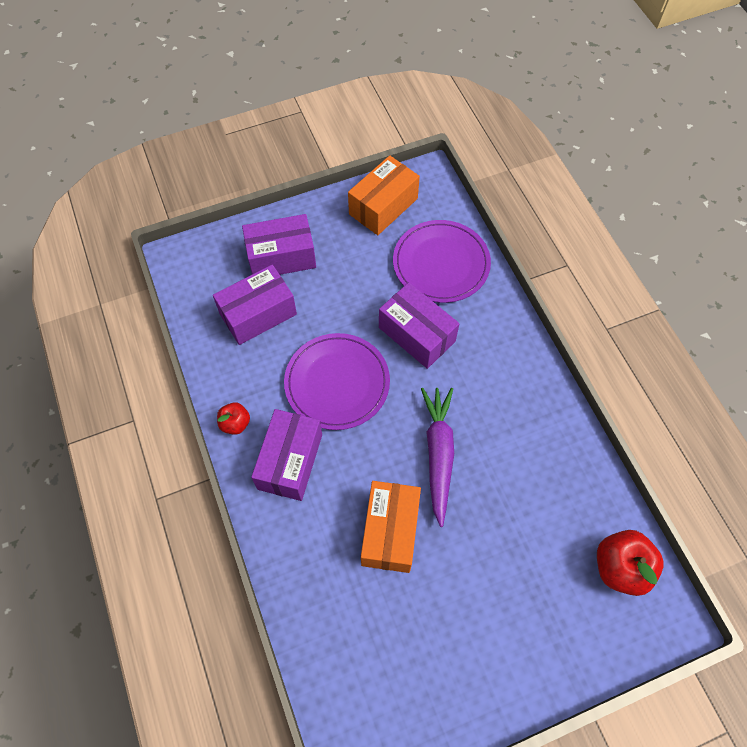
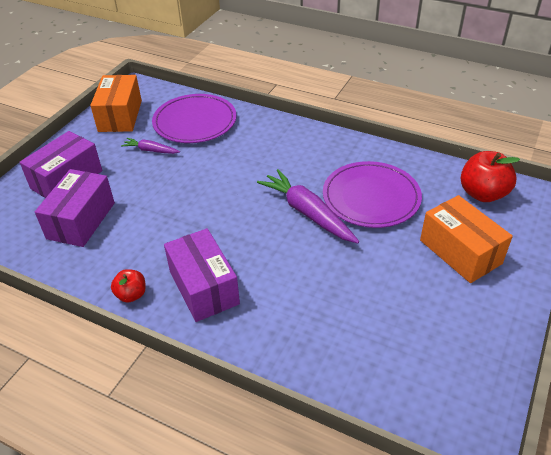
camera: 40 degrees left, 20 degrees down
(337, 383) = (190, 221): purple plate -> purple plate (371, 197)
(373, 272) = (151, 150): none -> purple carrot
(390, 532) = (326, 275): orange box -> orange box (460, 252)
(417, 334) = (219, 163): purple box -> none

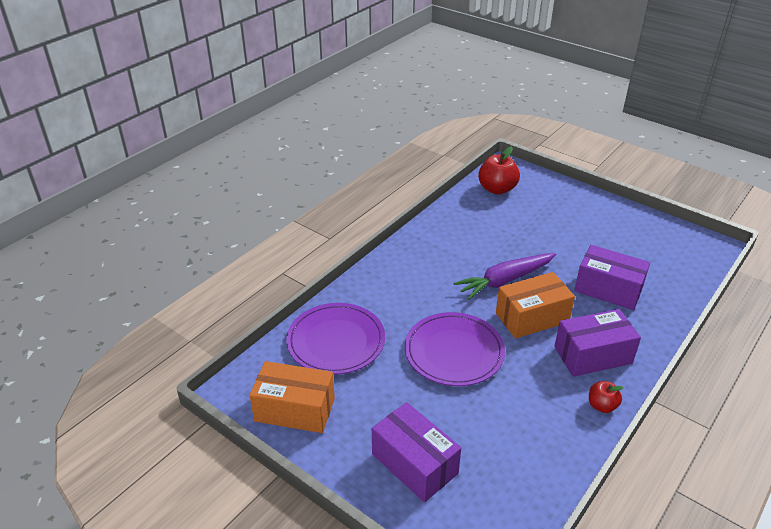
camera: 80 degrees left, 5 degrees down
(81, 220) = (492, 447): purple box -> purple box (608, 289)
(151, 150) = (379, 382): purple carrot -> none
(371, 197) = (491, 242): purple plate -> purple plate (454, 352)
(460, 252) = (558, 214): orange box -> orange box (532, 317)

